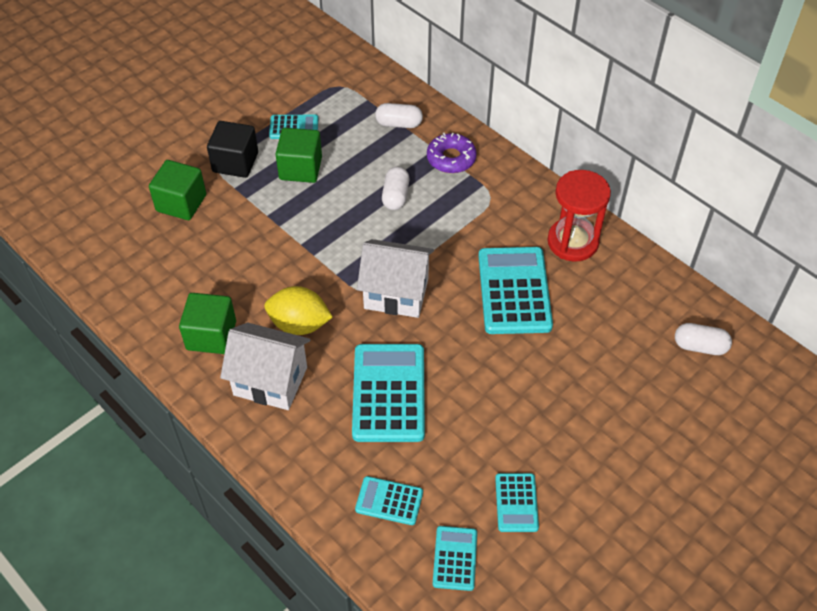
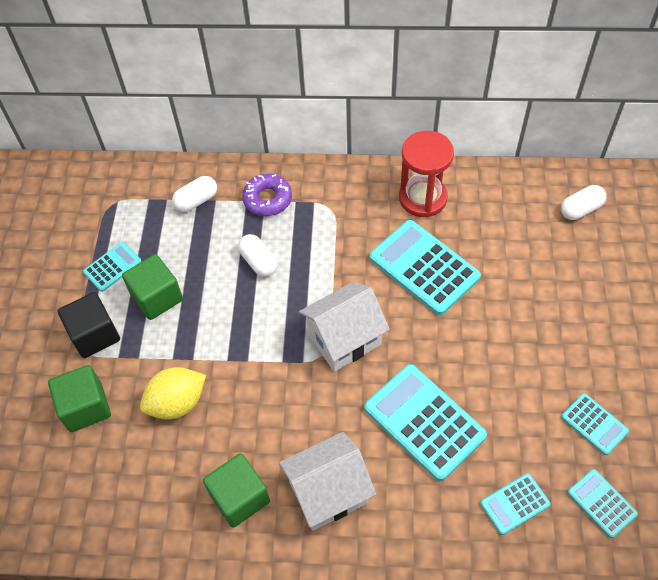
camera: 40 degrees left, 5 degrees up
(299, 324) = (299, 426): yellow lemon -> yellow lemon (177, 403)

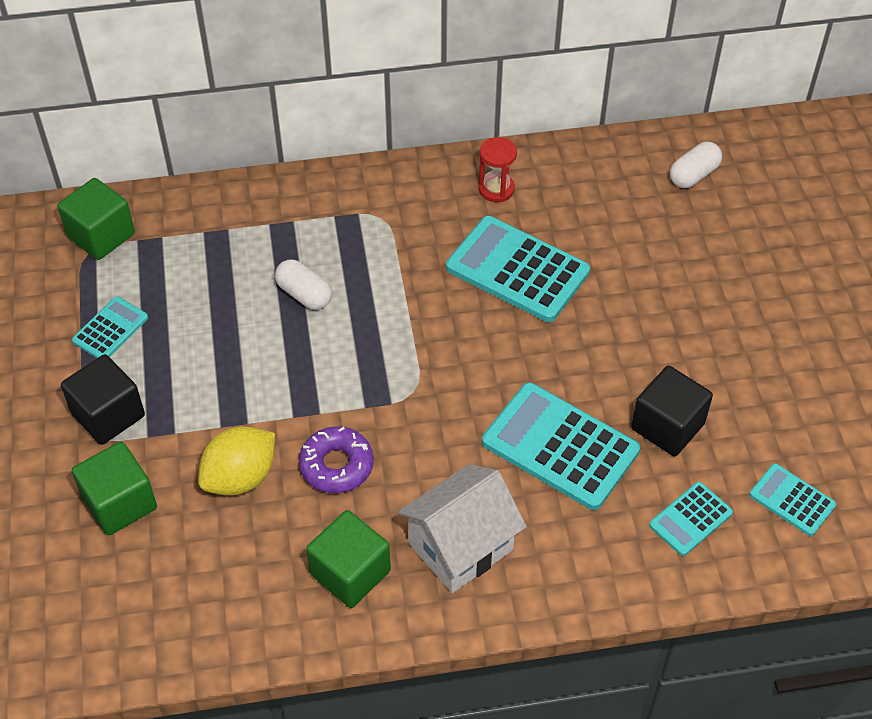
camera: 15 degrees left, 5 degrees down
(157, 297) = (180, 357): green cube -> green cube (101, 235)
(196, 201) = (203, 233): white capsule -> none
(267, 199) = (297, 218): purple donut -> purple donut (336, 465)
(344, 339) = (437, 368): white house -> none
(422, 198) = (496, 189): red hourglass -> red hourglass, size x0.58
(513, 420) = (667, 426): none -> black cube
(594, 424) = (764, 415): turquoise calculator -> none

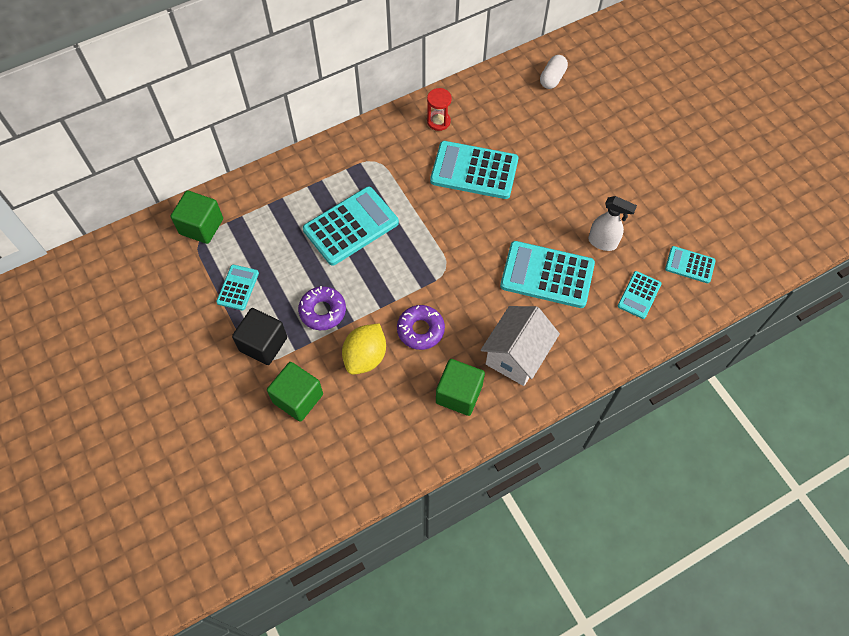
camera: 20 degrees left, 10 degrees up
(210, 396) = (322, 311): none -> purple donut
(304, 294) = (351, 226): white capsule -> turquoise calculator
(667, 426) = (603, 242): black cube -> white spray bottle

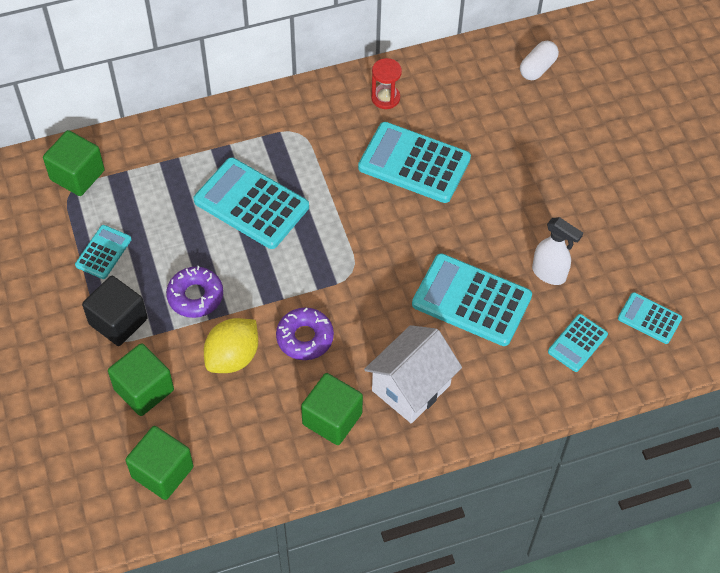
camera: 10 degrees right, 5 degrees down
(329, 466) = (162, 472): none -> green cube
(351, 226) = (251, 204): turquoise calculator -> turquoise calculator turned 120 degrees counterclockwise

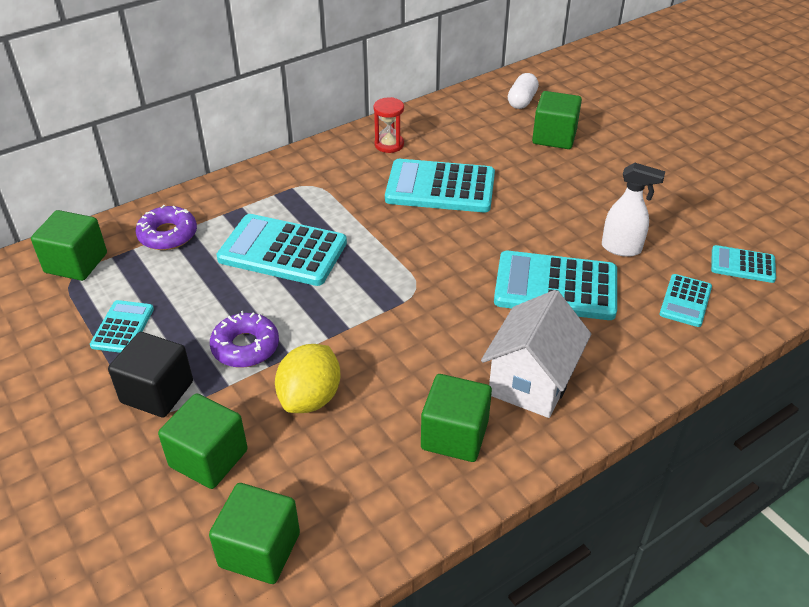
camera: 15 degrees left, 15 degrees down
(305, 338) = (388, 360): purple donut -> purple donut (168, 235)
(548, 124) = (554, 137): none -> green cube

